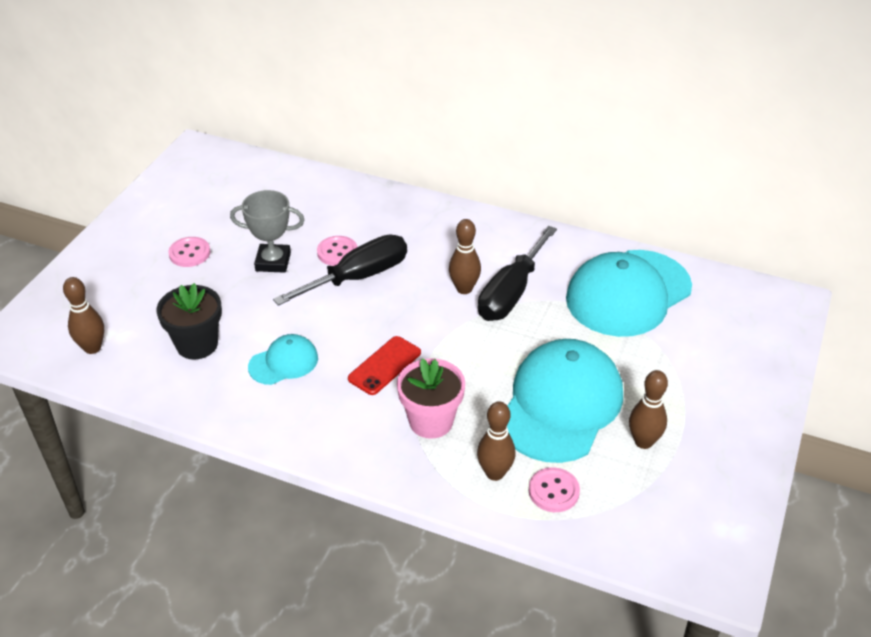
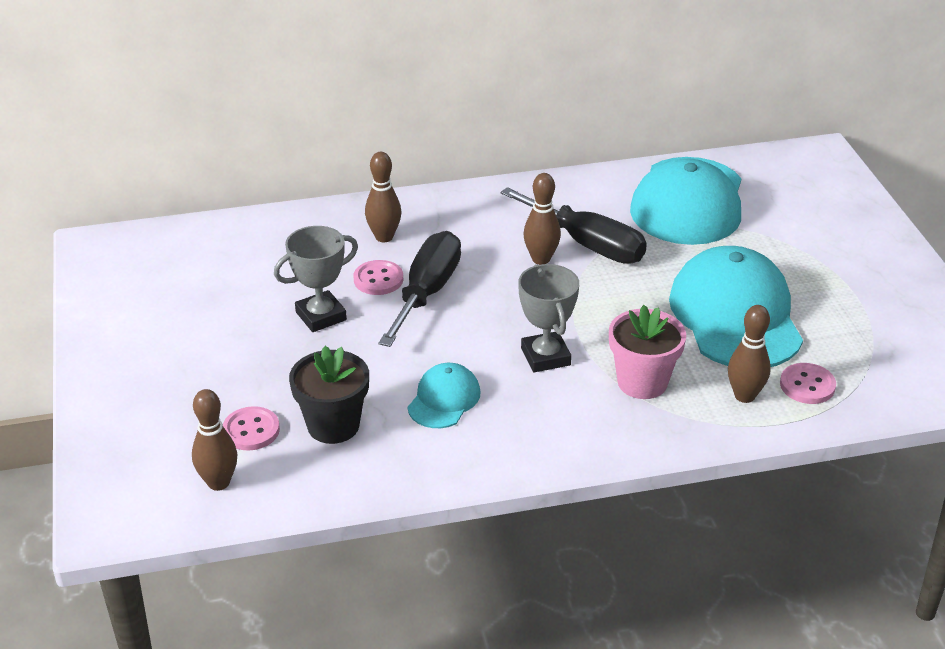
camera: 35 degrees left, 5 degrees down
(189, 253) = (217, 347): pink button -> pink button (251, 430)
(385, 366) = (545, 357): red phone -> grey trophy
(511, 293) = (587, 244): black screwdriver -> black screwdriver turned 45 degrees counterclockwise
(643, 442) = (832, 312): brown bowling pin -> brown bowling pin (384, 237)

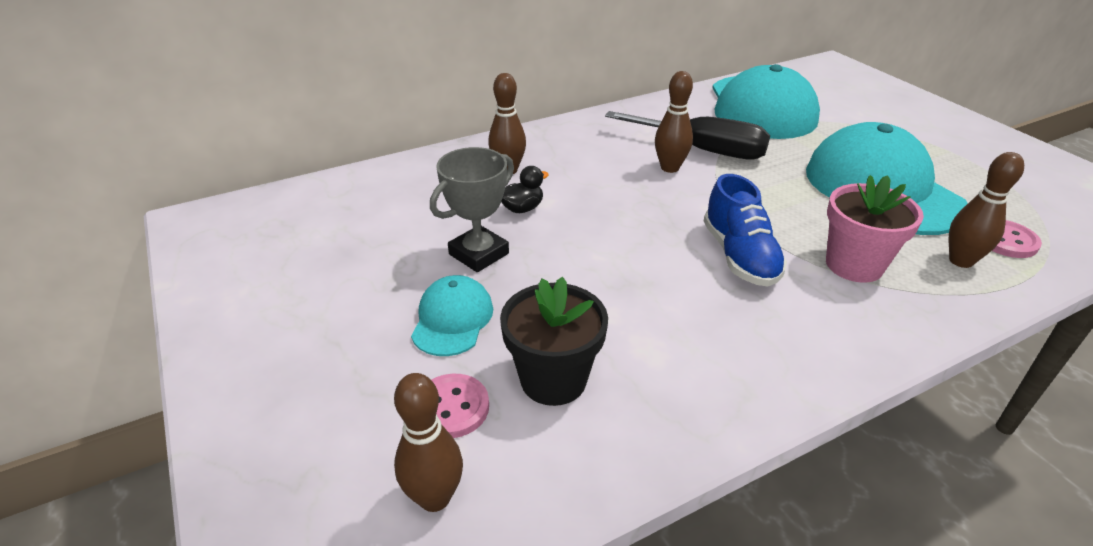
camera: 15 degrees left, 0 degrees up
(378, 279) = (522, 208): pink button -> black duck
(427, 292) = (579, 213): black screwdriver -> none
(444, 399) = (664, 322): turquoise cap -> turquoise cap (452, 319)
(545, 357) = (739, 256): grey trophy -> blue shoe

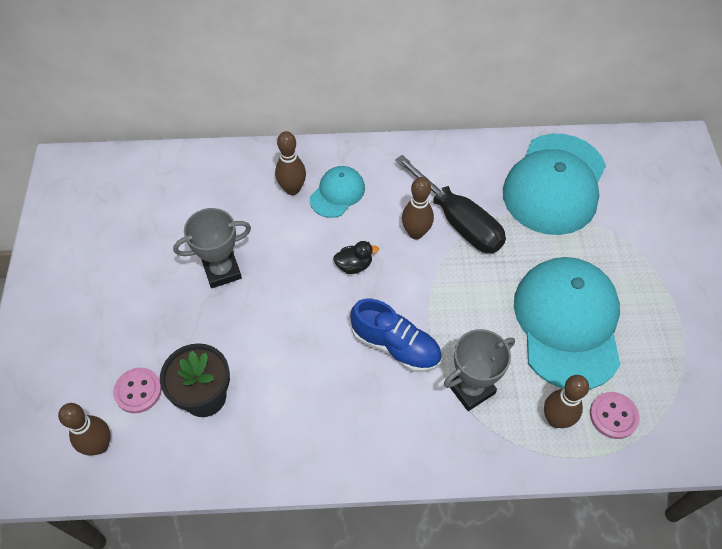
camera: 25 degrees right, 20 degrees up
(452, 319) = (174, 323): turquoise cap -> turquoise cap (337, 193)
(522, 208) = (277, 236): black duck -> black duck (354, 265)
(739, 256) = (395, 346): blue shoe -> blue shoe turned 75 degrees counterclockwise
(854, 265) = (471, 389): pink flower pot -> grey trophy

